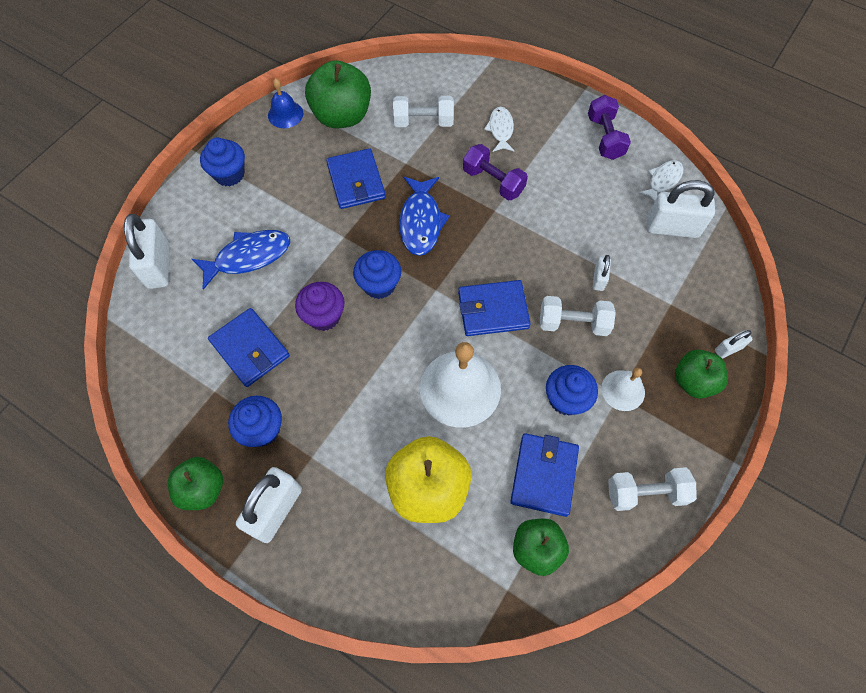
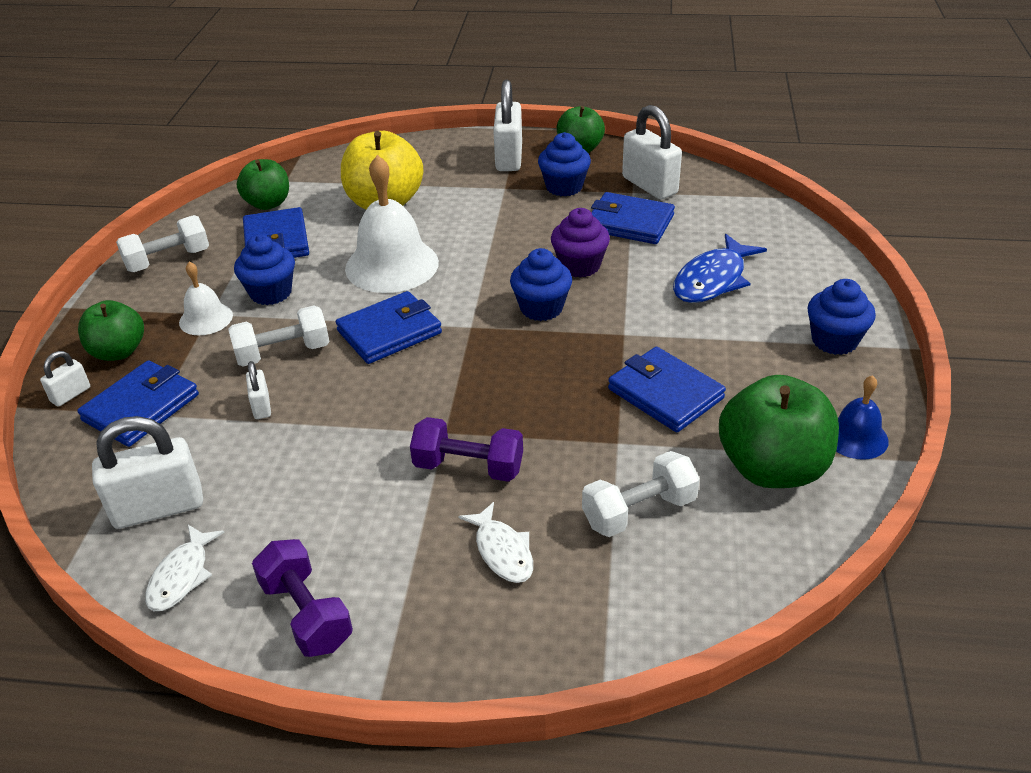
camera: 155 degrees right, 25 degrees down
(159, 266) = (797, 242): white padlock -> white padlock (649, 186)
(421, 222) = (539, 382): blue fish -> none
(678, 314) = (141, 407): none -> blue wallet

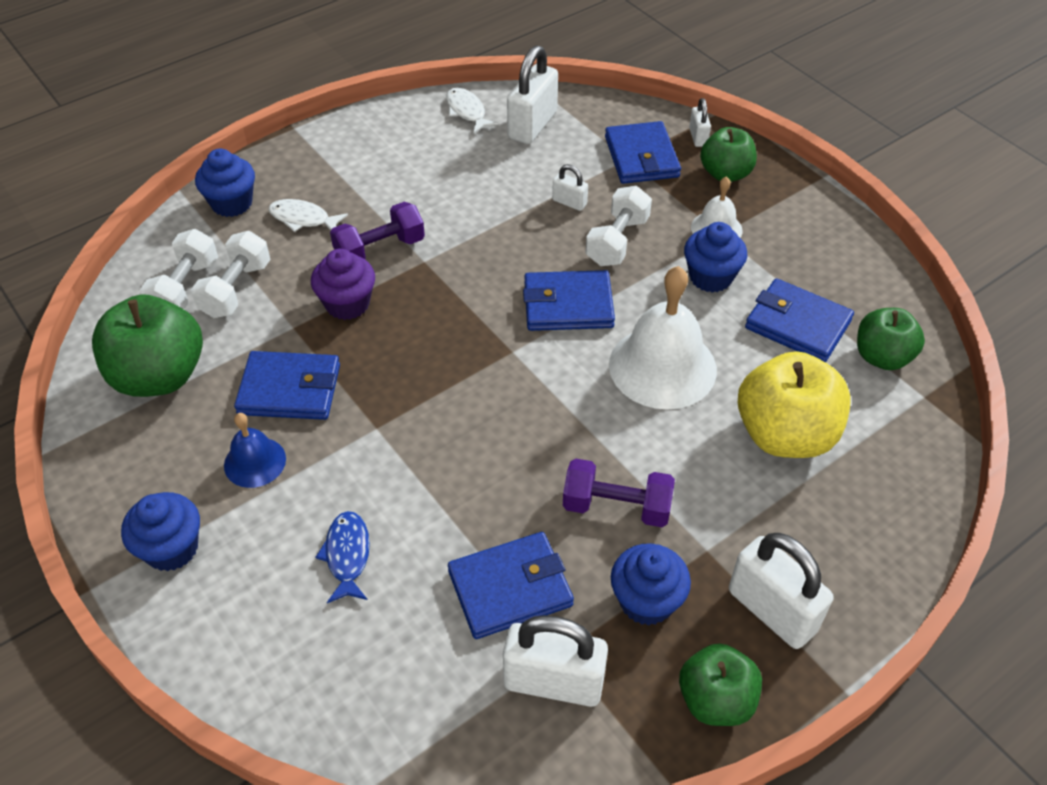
camera: 135 degrees right, 10 degrees up
(168, 260) = (839, 250): white dumbbell -> white dumbbell (185, 288)
(306, 614) = (377, 135): purple dumbbell -> purple dumbbell (616, 507)
(389, 332) = (568, 305): blue wallet -> blue wallet turned 75 degrees clockwise
(541, 308) = (476, 408): blue cupcake -> blue cupcake (232, 203)
(579, 266) = (496, 483): purple cupcake -> purple cupcake (347, 304)
(712, 280) = (347, 555): blue fish -> blue fish, size x0.63
(856, 437) = (103, 445): blue bell -> blue bell (255, 462)

